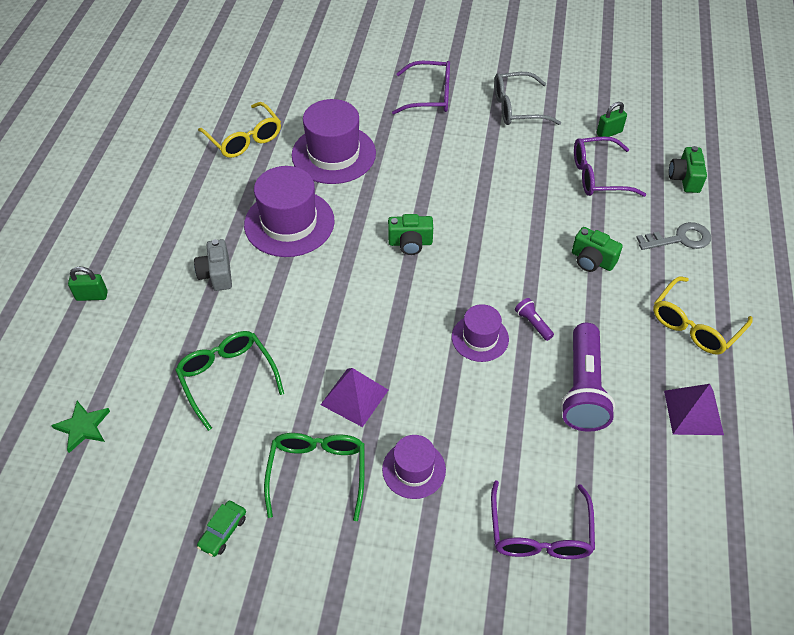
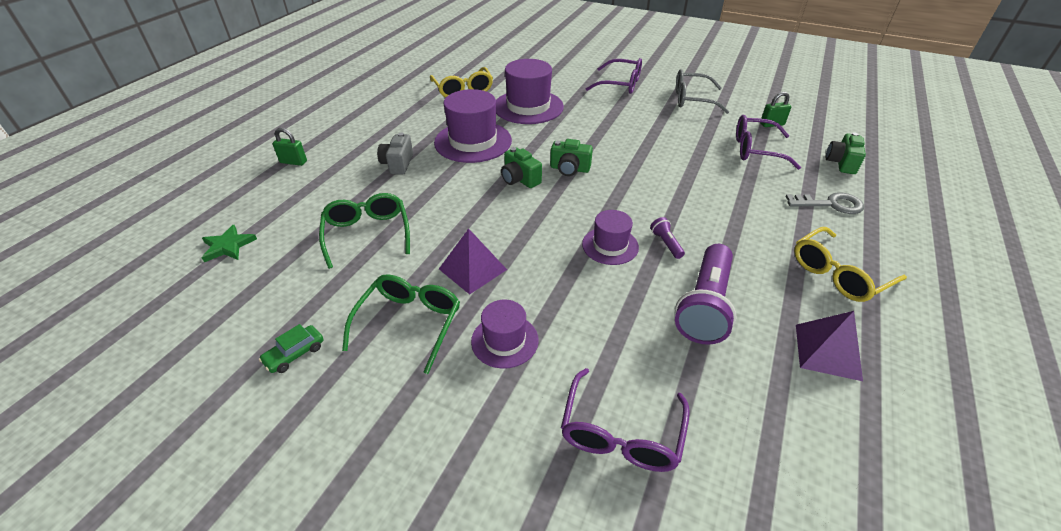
camera: 15 degrees right, 10 degrees down
(592, 260) = (737, 206): green camera -> green camera (520, 179)

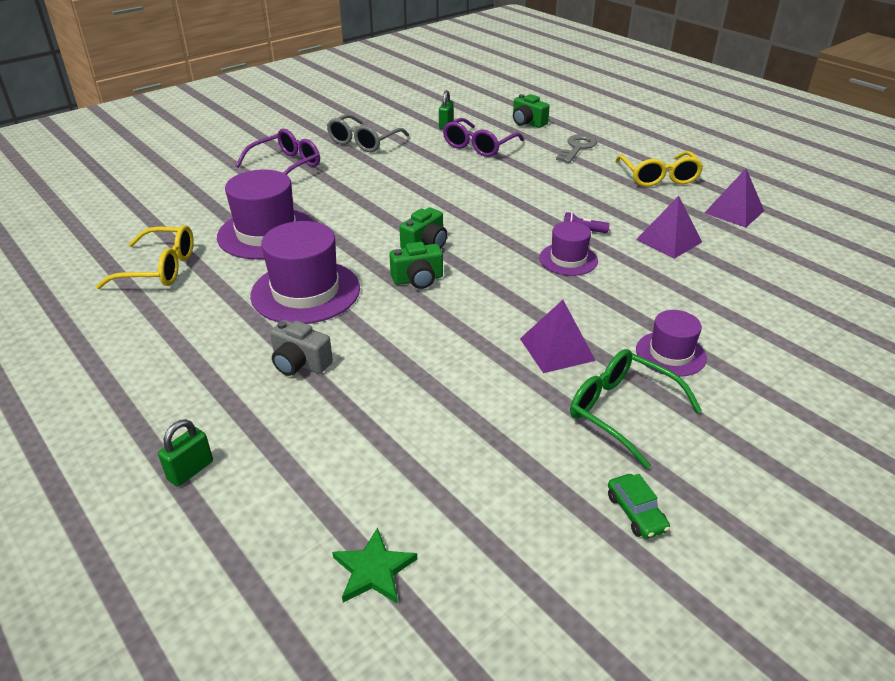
camera: 65 degrees left, 5 degrees down
(367, 234) = (441, 417): green glasses -> none
(621, 433) = (790, 322): purple glasses -> none
(705, 306) = (668, 241): purple flashlight -> purple pyramid

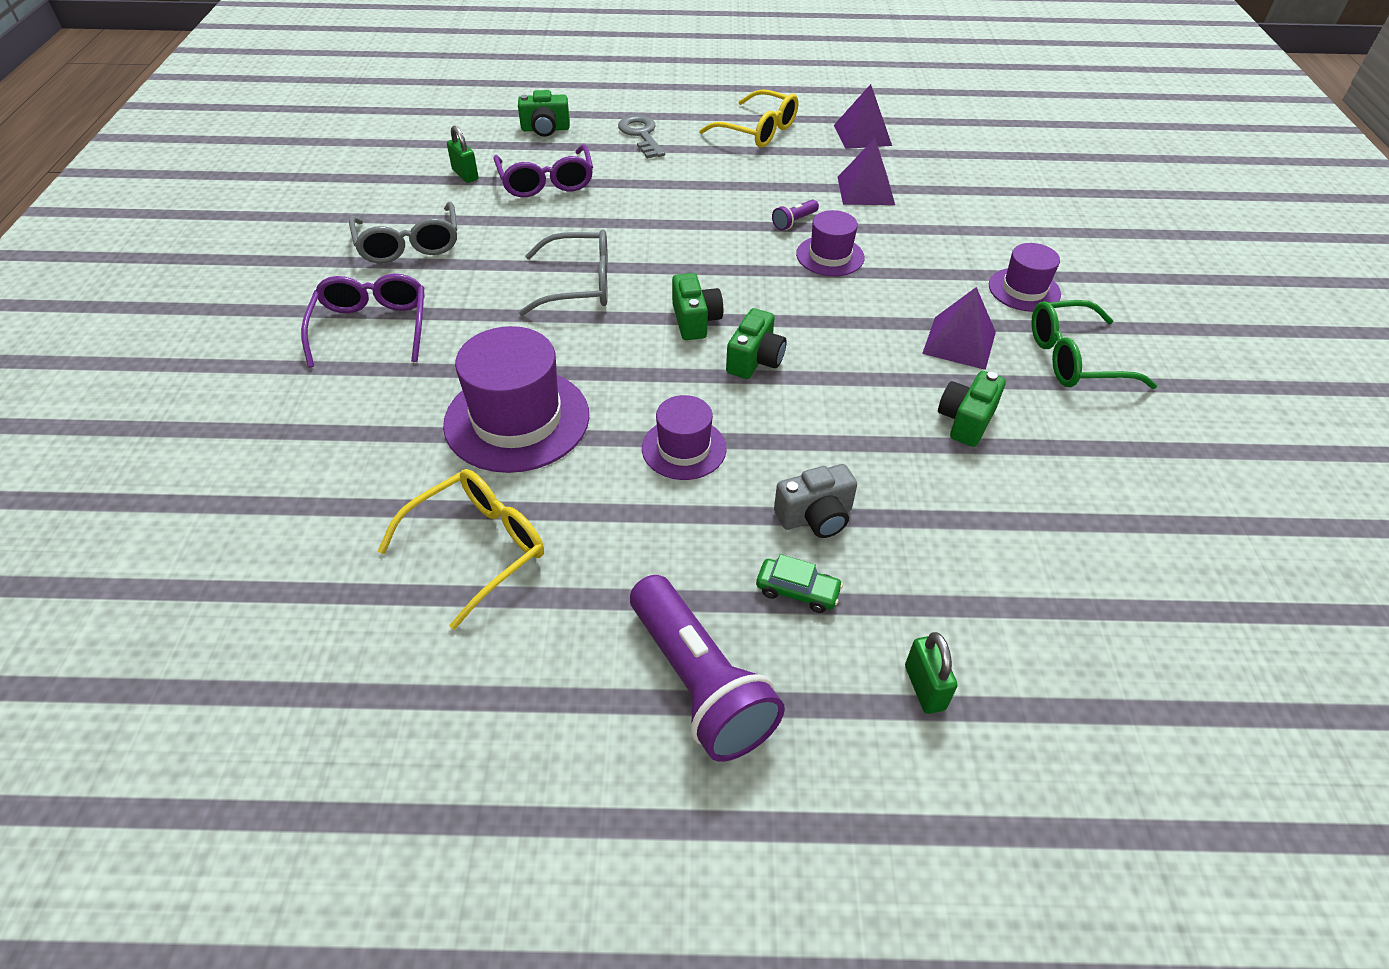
camera: 50 degrees left, 10 degrees up
(123, 380) = (699, 683): none -> purple flashlight
(305, 292) = (684, 448): purple hat -> purple hat, size x0.57
(374, 570) = (1164, 613): green star -> none
(403, 197) = (580, 285): none -> grey glasses
(472, 386) = (966, 421): none -> green camera
(636, 512) = (1197, 424): green car -> green car (797, 591)

